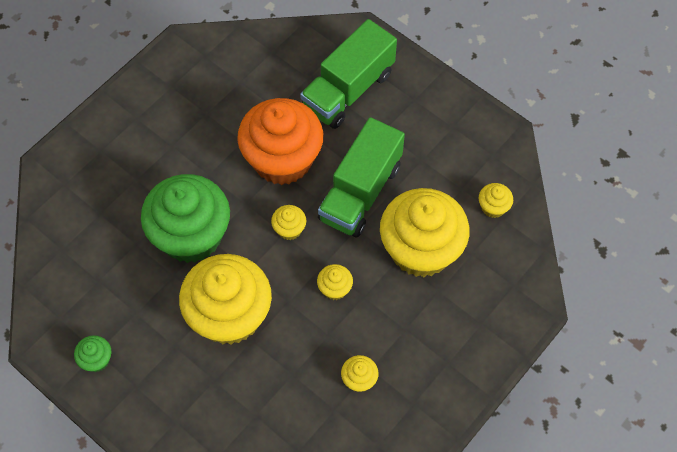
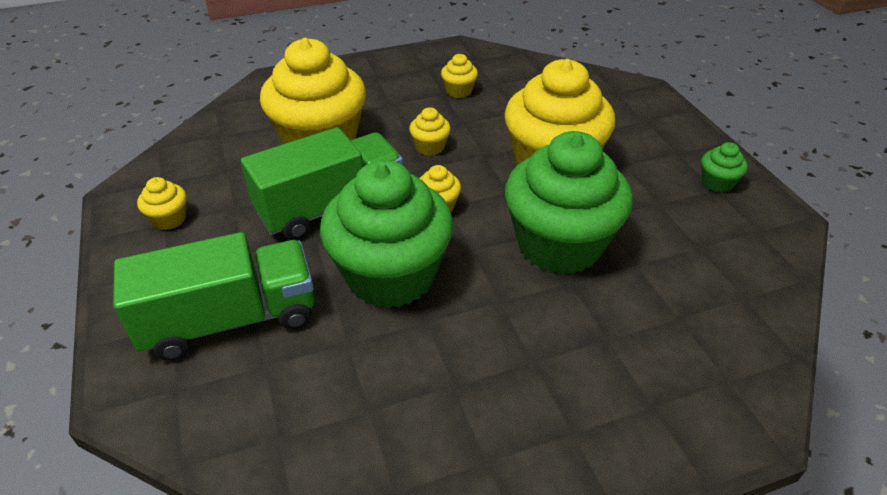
camera: 150 degrees left, 20 degrees down
(282, 159) = (390, 276): orange cupcake -> green cupcake
(493, 207) = (217, 145): yellow cupcake -> yellow cupcake (169, 219)

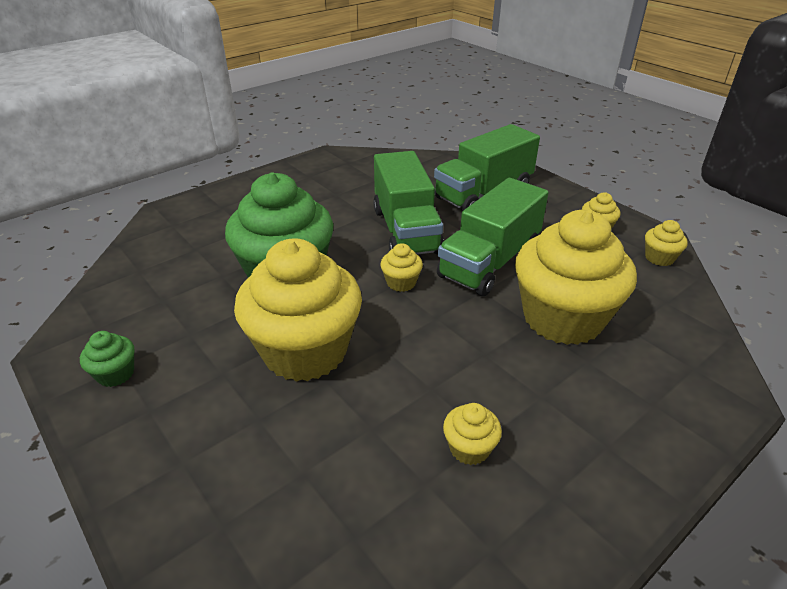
camera: 160 degrees right, 5 degrees down
(390, 276) = (406, 230): green cupcake -> green truck
(430, 147) = (447, 341): yellow cupcake -> yellow cupcake (659, 258)

